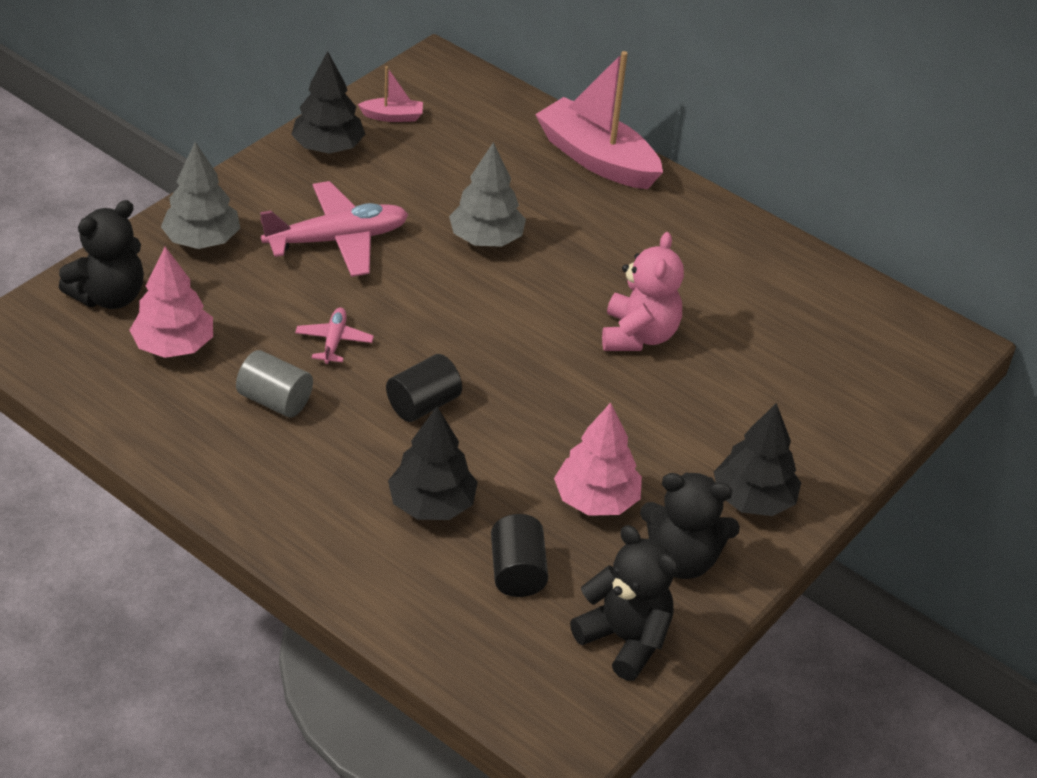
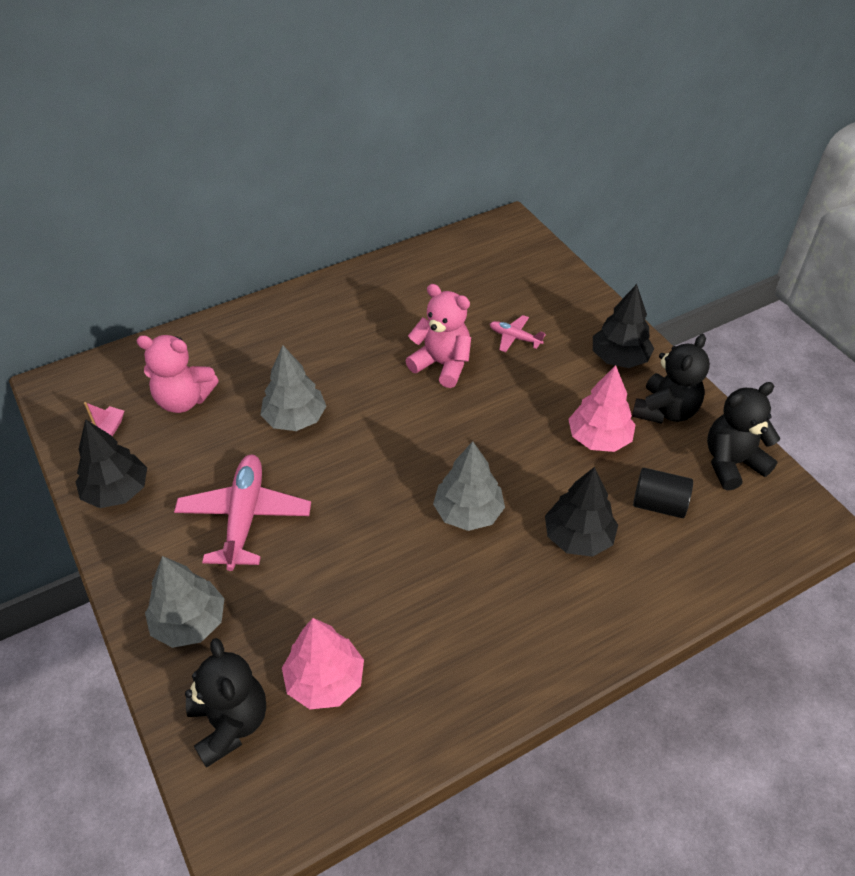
camera: 65 degrees left, 5 degrees up
(275, 400) = (427, 616): grey cylinder -> none
(334, 341) = (371, 553): pink plane -> pink plane (514, 338)
(423, 404) = (468, 512): black cylinder -> grey tree
(467, 153) = (184, 400): none -> pink teddy bear
(596, 159) = (238, 327): pink boat -> none

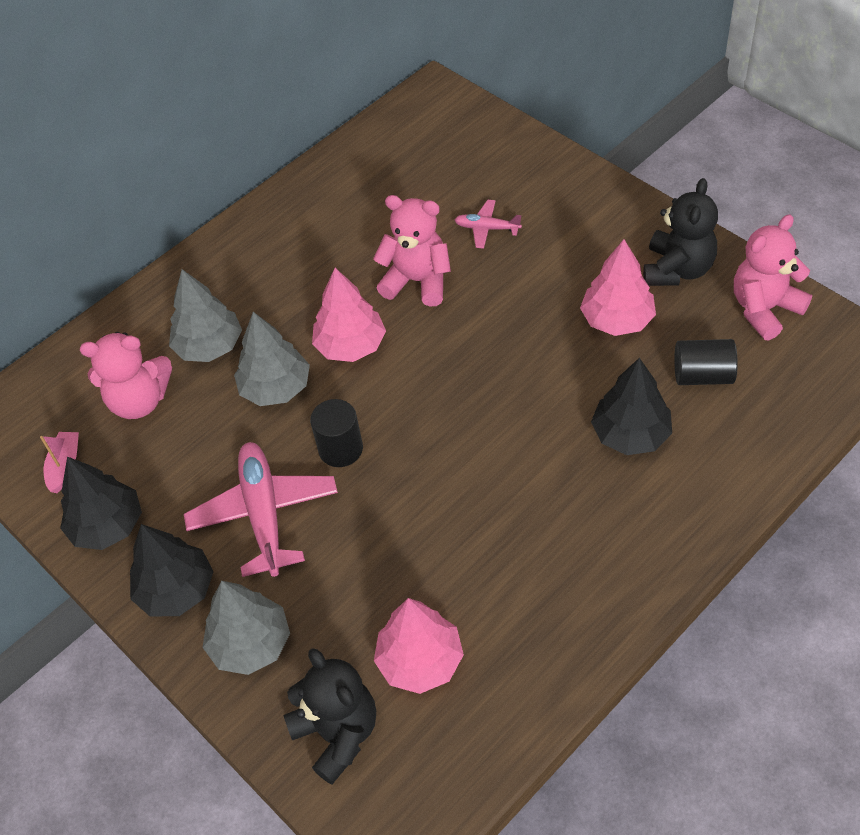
camera: 10 degrees left, 5 degrees up
(328, 481) = (340, 449): none -> black cylinder
(368, 401) = (350, 345): none -> pink tree
(468, 512) = (505, 440): grey tree -> grey tree (209, 346)
(619, 358) = (609, 222): black tree -> black tree (176, 590)
(732, 463) = (764, 309): black teddy bear -> pink teddy bear

